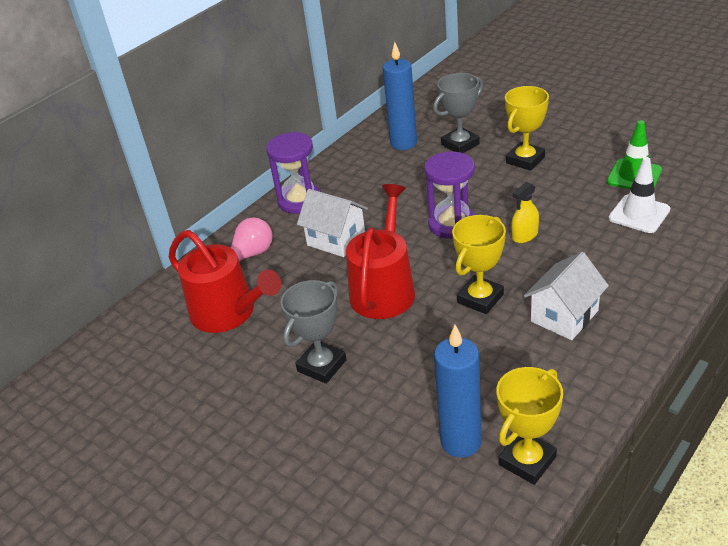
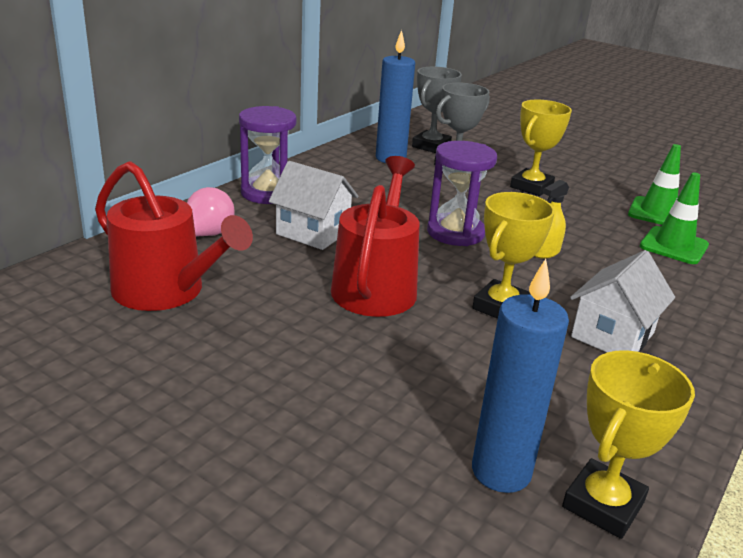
camera: 10 degrees left, 10 degrees down
(322, 366) = (293, 361): grey trophy -> grey trophy (431, 146)
(639, 214) = (673, 246): white traffic cone -> green traffic cone

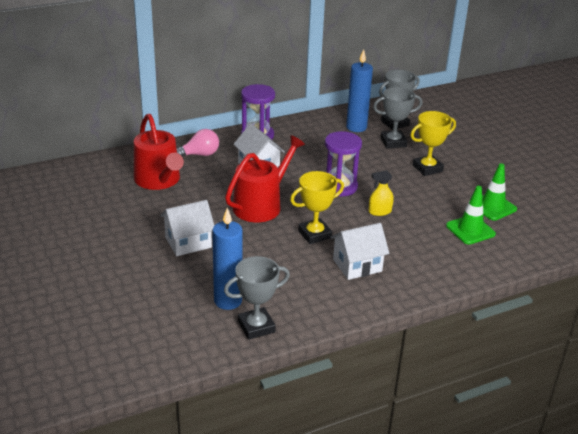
camera: 30 degrees right, 5 degrees up
(319, 383) = (188, 242): none -> white house
(603, 504) = (256, 327): yellow trophy -> grey trophy

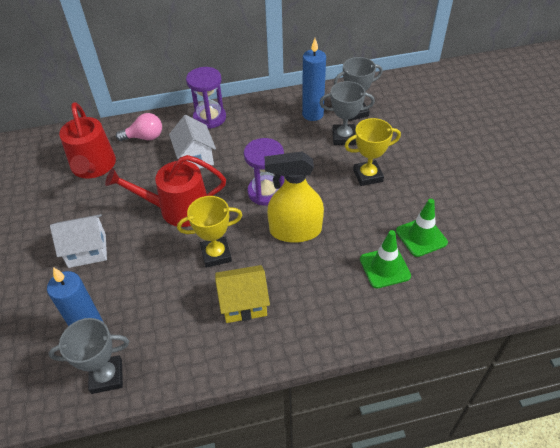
camera: 15 degrees right, 15 degrees up
(261, 205) = (178, 209): red watering can -> red watering can turned 150 degrees counterclockwise
(357, 265) = (244, 303): white house -> yellow house
(379, 211) = (295, 230): yellow spray bottle -> yellow spray bottle, size x2.05

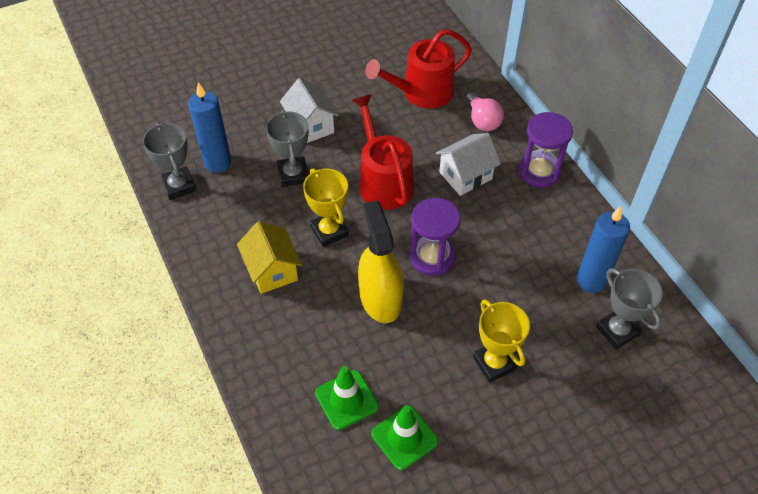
camera: 75 degrees right, 5 degrees up
(344, 137) = (559, 325): grey trophy -> grey trophy (293, 174)

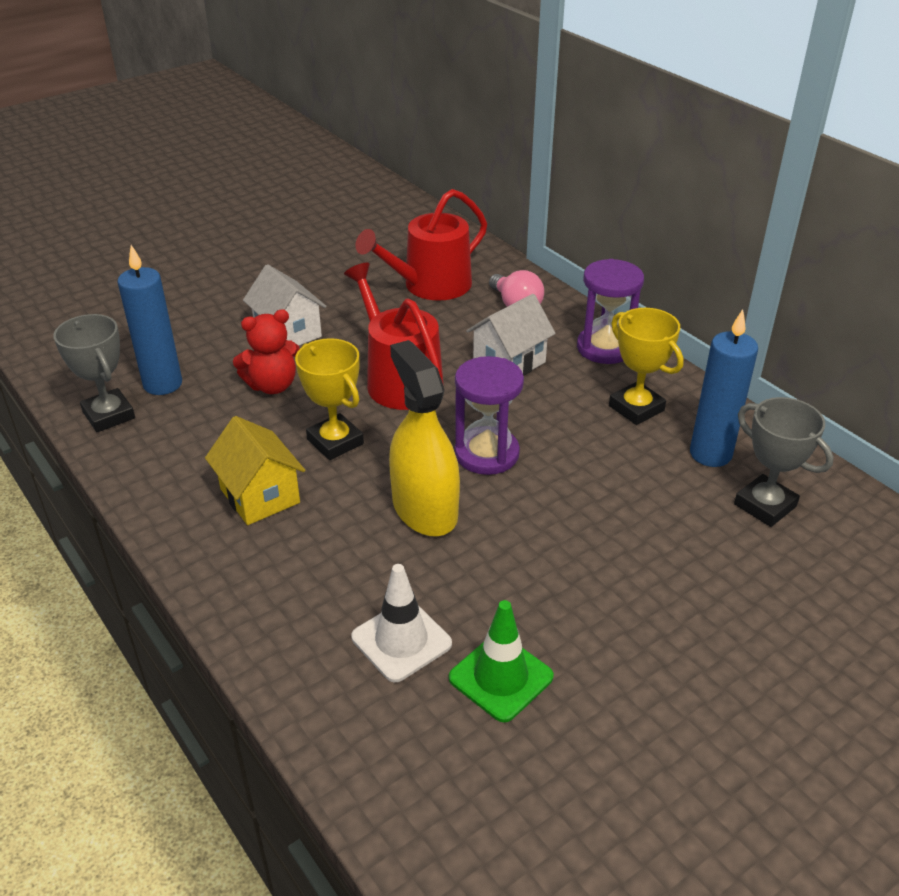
camera: 10 degrees left, 15 degrees down
(293, 174) = (272, 385): grey trophy -> red teddy bear
(346, 400) = (401, 640): green traffic cone -> white traffic cone
(494, 363) = (608, 565): yellow trophy -> yellow trophy (636, 408)

